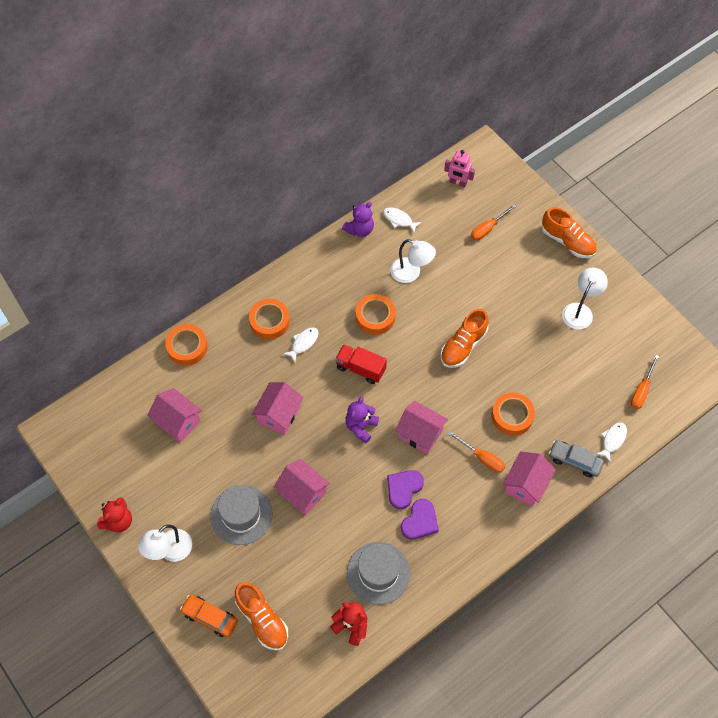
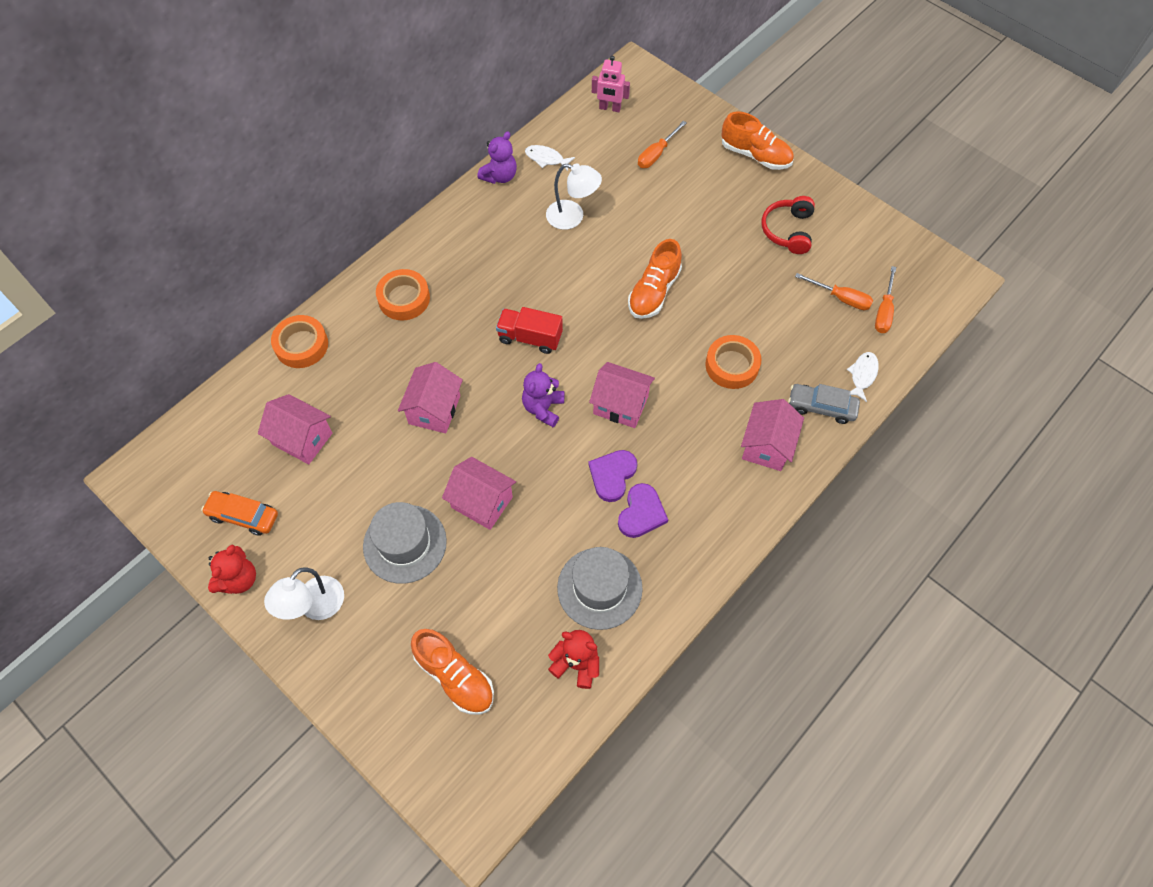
camera: 10 degrees left, 0 degrees up
(210, 617) = (382, 686): orange car -> orange car (243, 516)
(303, 343) = (452, 318): white fish -> none
(375, 317) = (537, 274): orange tape -> none
(482, 458) = (705, 422): orange screwdriver -> orange screwdriver (841, 298)
(580, 311) = (788, 230): white lamp -> red headphones

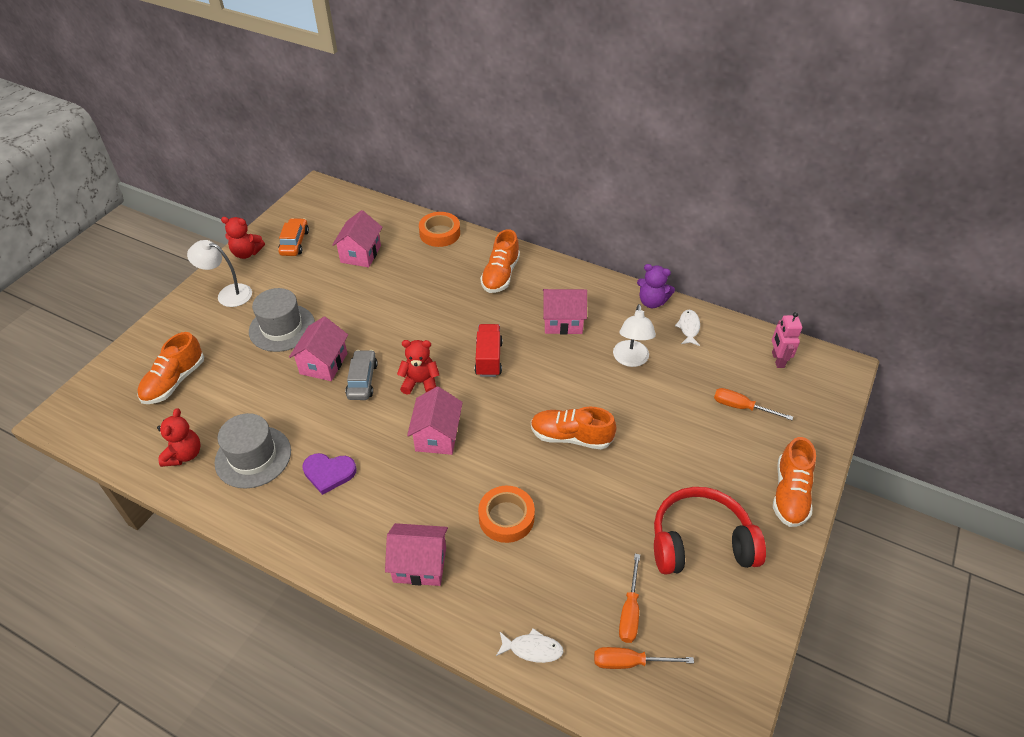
camera: 75 degrees right, 15 degrees down
(404, 298) = (500, 275): orange tape -> orange shoe
(434, 409) = (402, 316): pink house -> pink house (563, 322)
(543, 408) = (420, 382): purple teddy bear -> red teddy bear
(612, 475) = (363, 444): purple heart -> none
(788, 230) = (700, 542): red headphones -> red headphones, size x1.53
(821, 407) = (478, 611): grey car -> grey car (362, 380)

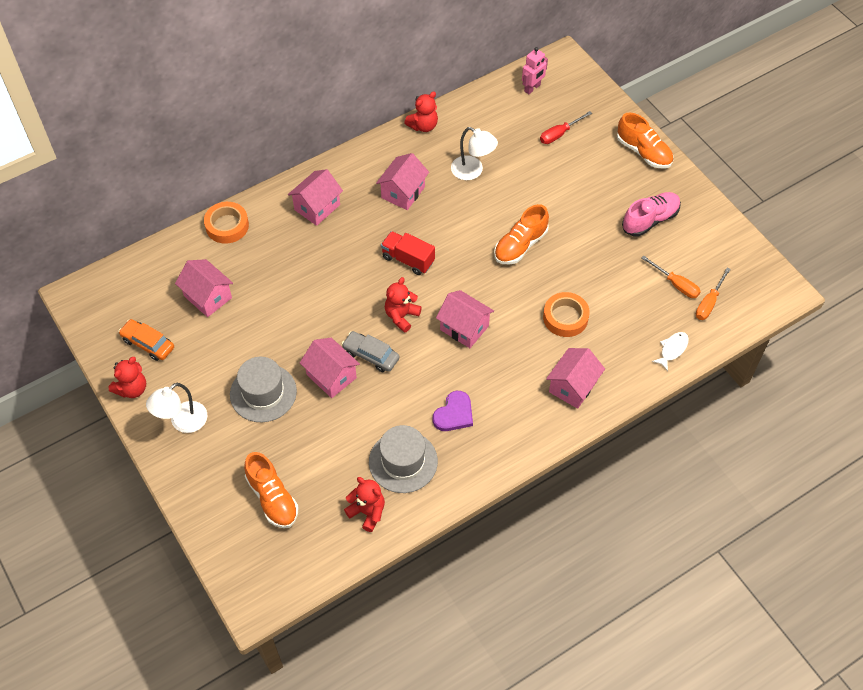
camera: 60 degrees left, 10 degrees up
(500, 275) = (317, 207): orange shoe -> pink house
(652, 302) = (423, 126): purple teddy bear -> red teddy bear
(688, 328) = (466, 119): white fish -> none
(700, 542) = (650, 220): red headphones -> pink shoe
(741, 407) = (559, 134): orange screwdriver -> red screwdriver
(777, 360) = (532, 88): pink robot -> pink robot turned 75 degrees counterclockwise

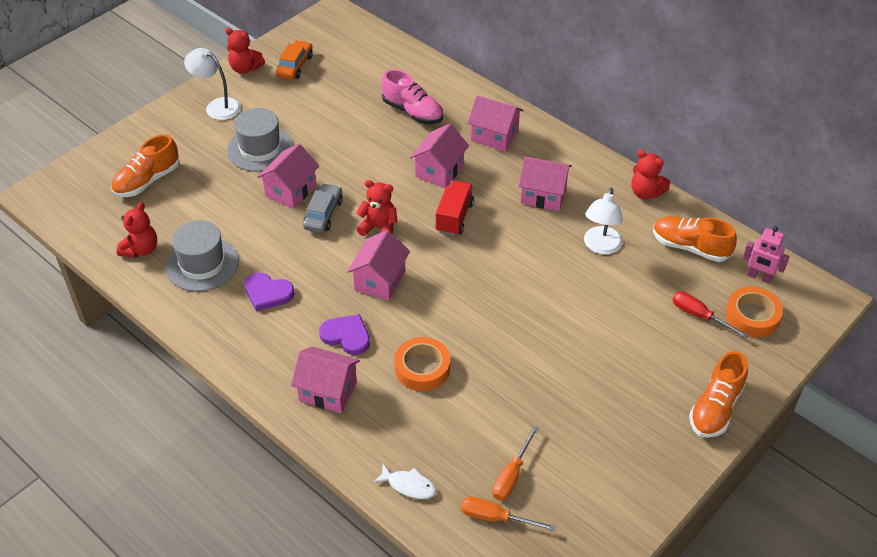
camera: 75 degrees right, 10 degrees down
(208, 297) = (358, 89): pink house -> pink house (439, 171)
(227, 226) = (445, 81): orange tape -> orange tape (752, 316)
(518, 363) = (346, 336): none -> purple heart
(520, 245) = (511, 308): orange shoe -> orange shoe (690, 247)
(650, 220) = (604, 432): pink shoe -> pink shoe (413, 112)

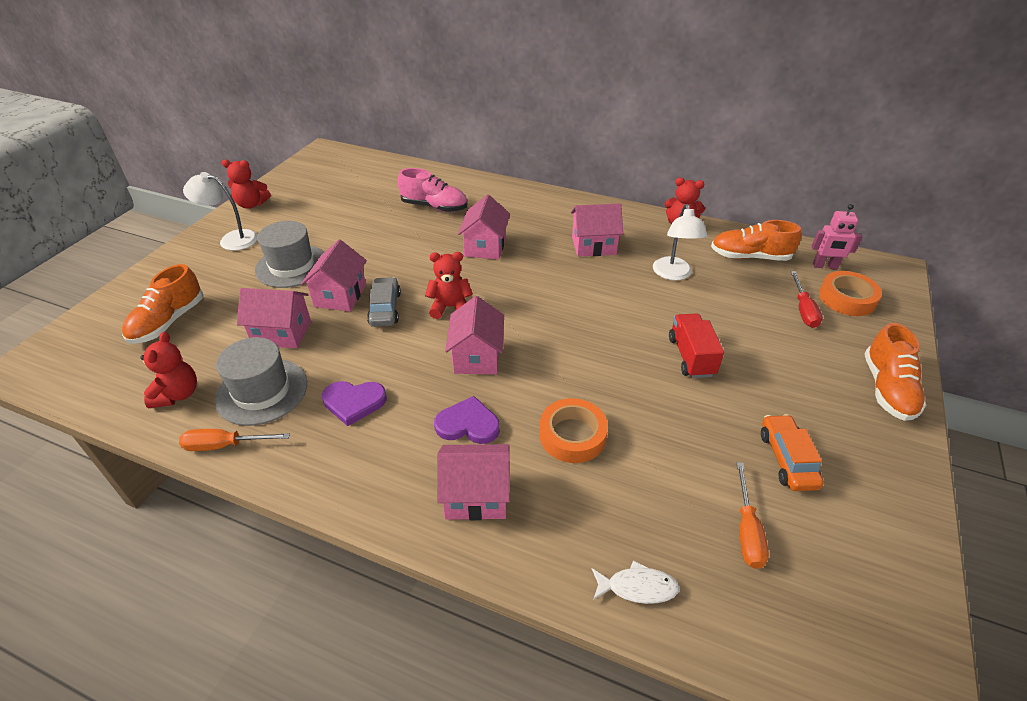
camera: 20 degrees left, 5 degrees down
(295, 66) = (302, 194): orange car -> orange car (787, 459)
(454, 217) = (522, 281): red truck -> red truck (691, 357)
(494, 136) = (520, 210): pink house -> pink house (282, 333)
(495, 517) = (765, 593): orange screwdriver -> orange screwdriver (225, 445)
(699, 316) = (803, 310): red screwdriver -> red screwdriver turned 105 degrees counterclockwise

